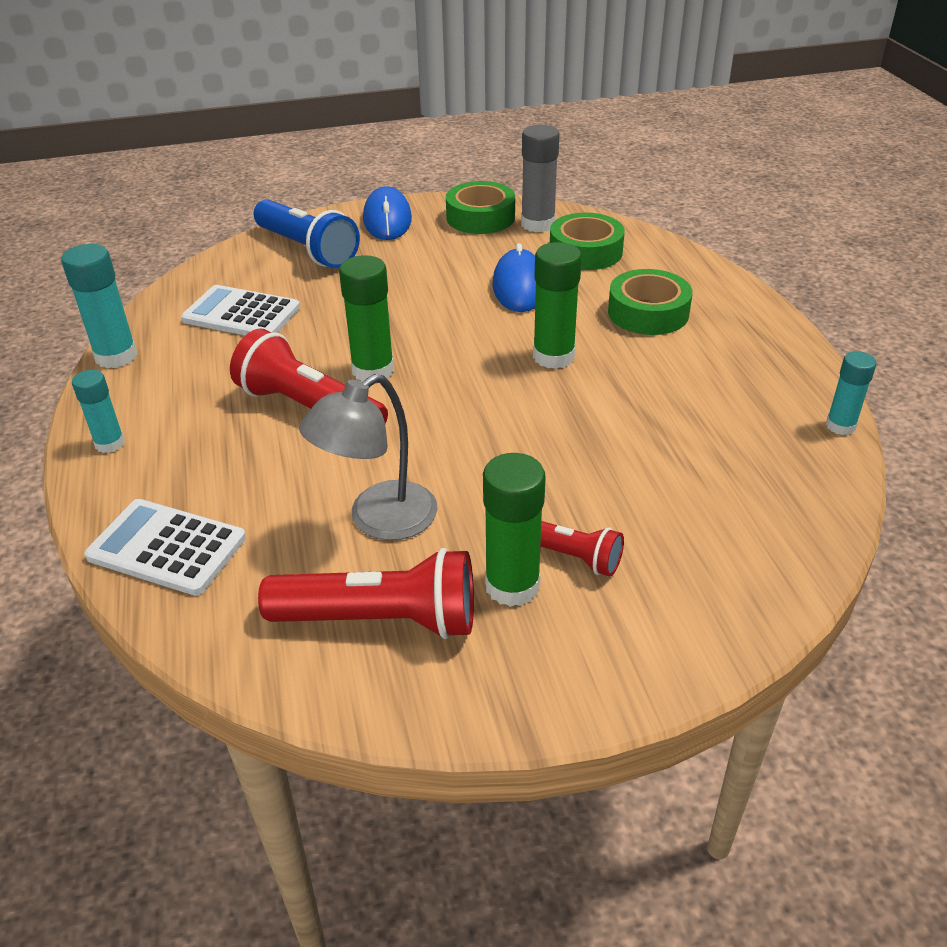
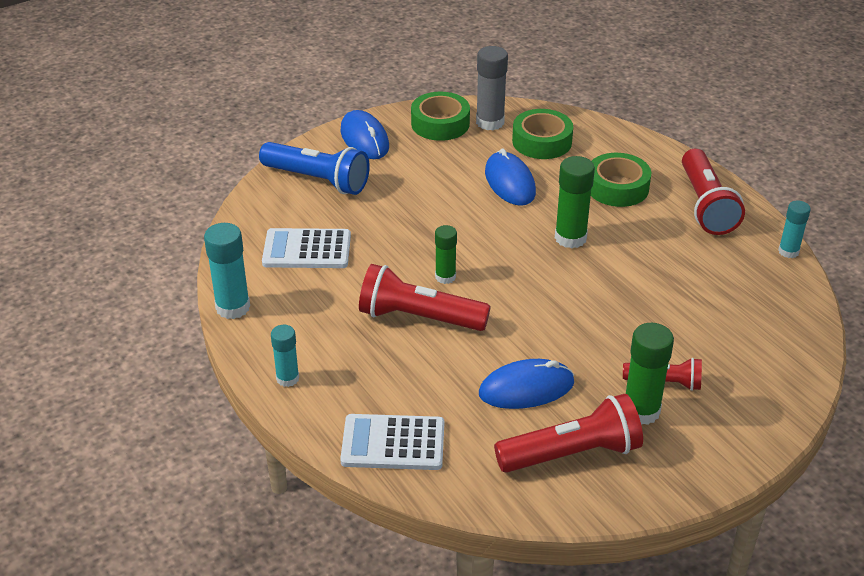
camera: 20 degrees left, 0 degrees up
(373, 370) = (445, 277): green glue stick -> green glue stick, size x0.63
(378, 520) = (526, 388): grey lamp -> blue mouse
(753, 351) = (706, 205): none -> red flashlight

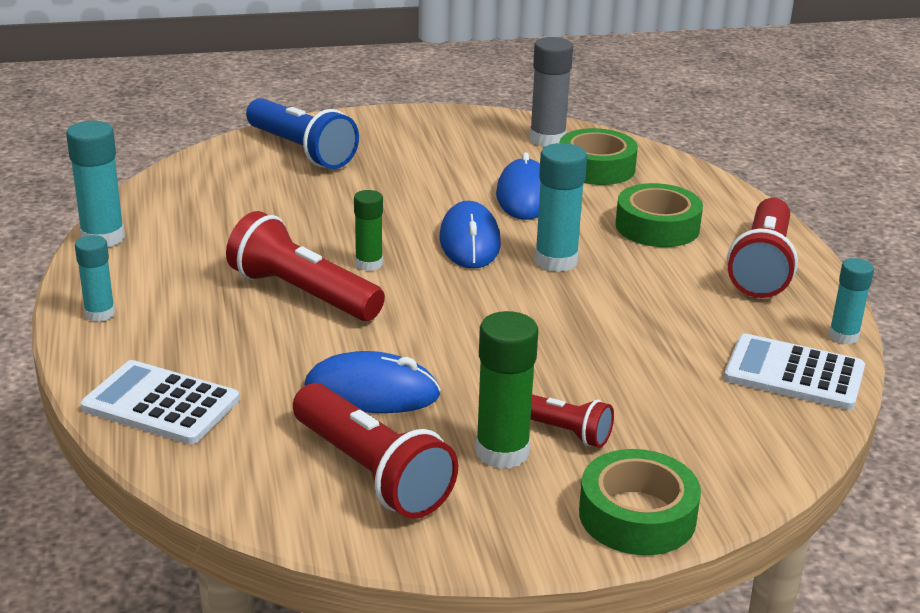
camera: 20 degrees right, 10 degrees down
(307, 250) = (232, 206): white calculator -> white calculator (794, 374)
(364, 139) = (387, 126): blue mouse -> blue mouse (469, 241)
(440, 124) = (486, 130): green tape -> green tape (637, 515)
(570, 238) = (556, 261): green glue stick -> turquoise glue stick
(572, 453) = (372, 472): red flashlight -> red flashlight turned 45 degrees clockwise

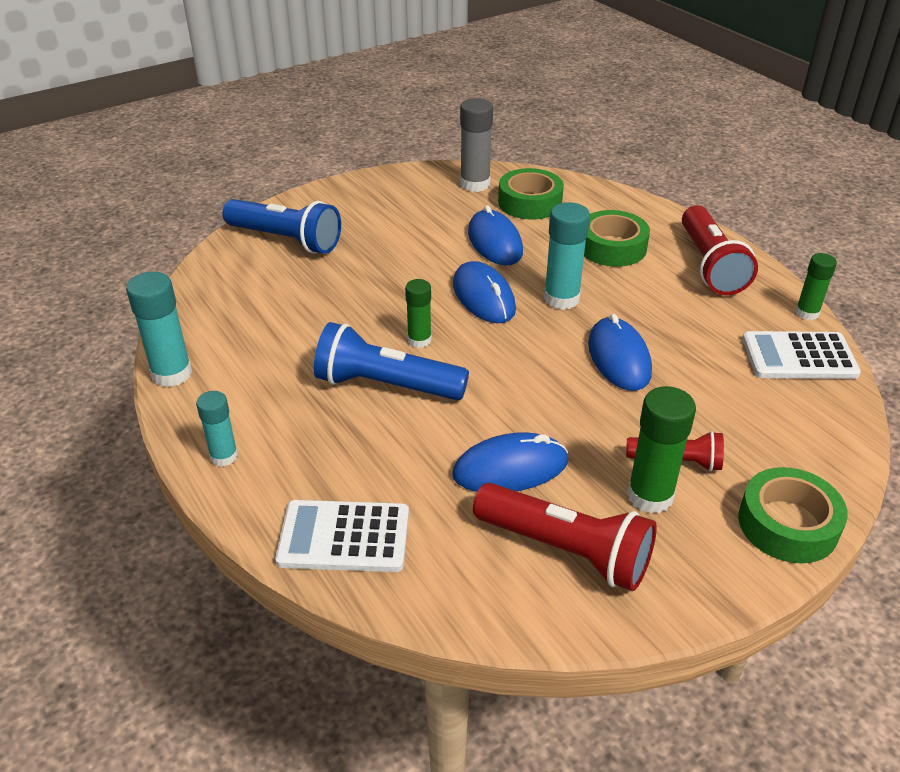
camera: 20 degrees left, 10 degrees up
(302, 294) = (386, 385): red flashlight -> blue flashlight
(575, 327) = (619, 358): none -> blue mouse
(843, 336) = (807, 313): turquoise glue stick -> green glue stick

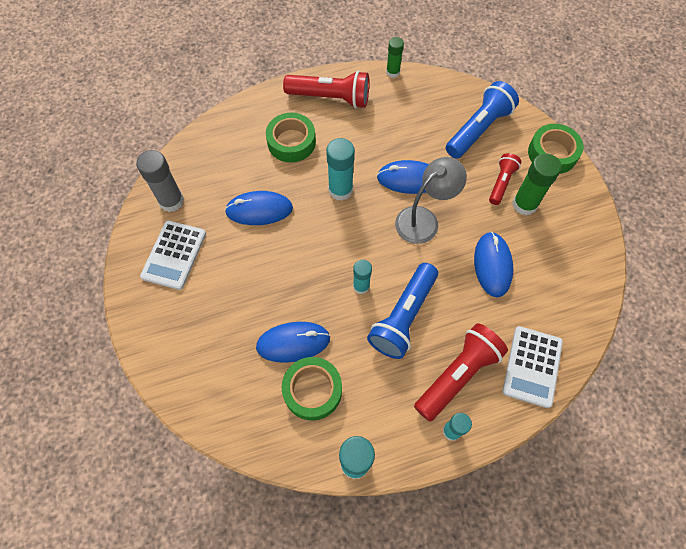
camera: 75 degrees left, 25 degrees up
(286, 240) = (199, 357): blue flashlight -> blue flashlight (478, 129)
(419, 340) = (361, 286): green glue stick -> turquoise glue stick
(483, 297) = (324, 235): blue mouse -> blue mouse (293, 343)
(530, 202) = (214, 172): green tape -> green tape (312, 390)
(555, 383) = (424, 219): none -> grey lamp
(566, 550) = (556, 255): red flashlight -> red flashlight (457, 374)
(799, 357) = (430, 93): white calculator -> white calculator (174, 255)

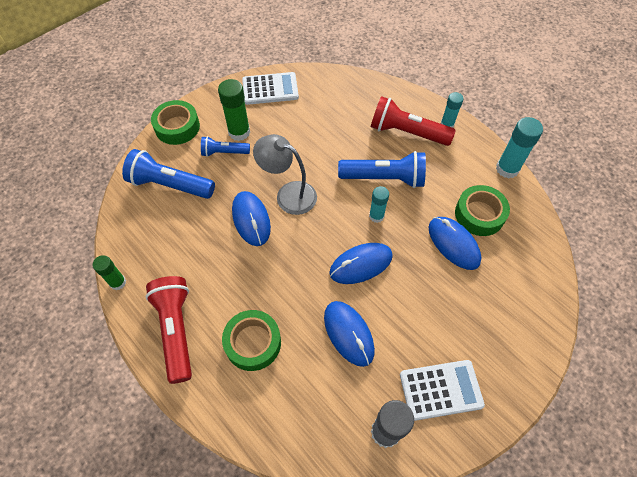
camera: 115 degrees left, 5 degrees down
(340, 190) = (290, 271): turquoise glue stick -> none
(492, 265) = (307, 137): blue mouse -> blue mouse (361, 264)
(501, 183) = (224, 152): red flashlight -> blue flashlight
(532, 366) = (373, 95): white calculator -> white calculator (270, 89)

